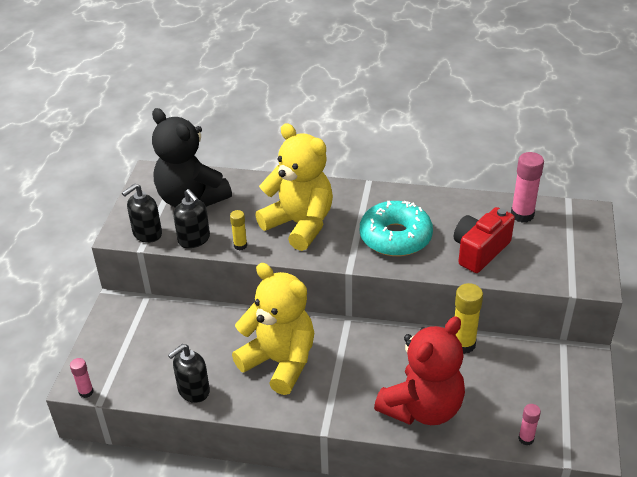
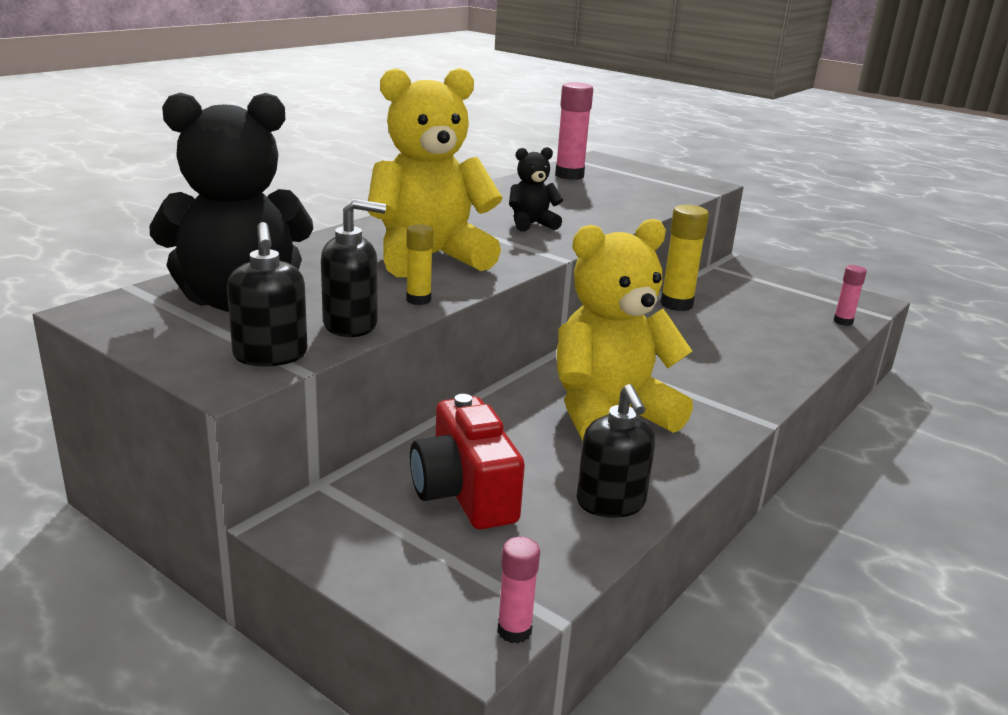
camera: 65 degrees left, 15 degrees down
(395, 237) = (531, 224): turquoise donut -> black teddy bear
(422, 408) = (765, 354): red teddy bear -> none
(480, 251) = (607, 202): red camera -> red camera (464, 493)

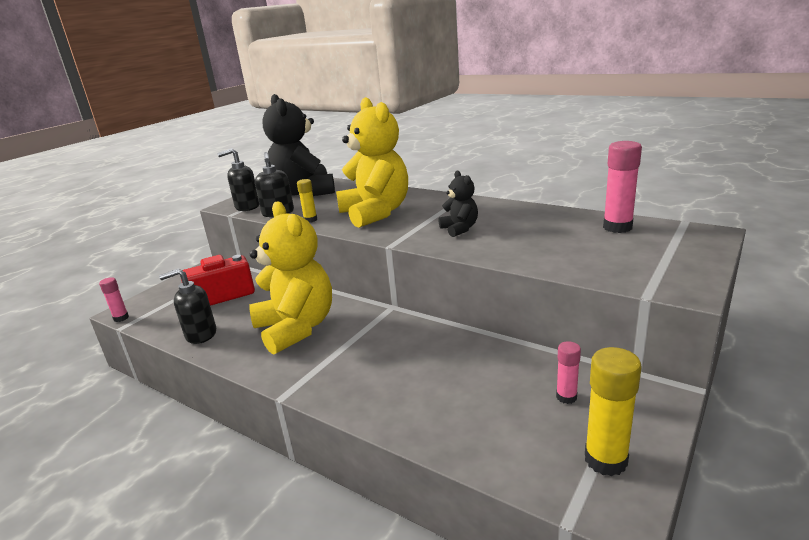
camera: 90 degrees right, 0 degrees up
(676, 304) = (500, 350): yellow glue stick -> yellow glue stick (605, 460)
(843, 321) = (521, 469): pink glue stick -> pink glue stick (566, 397)

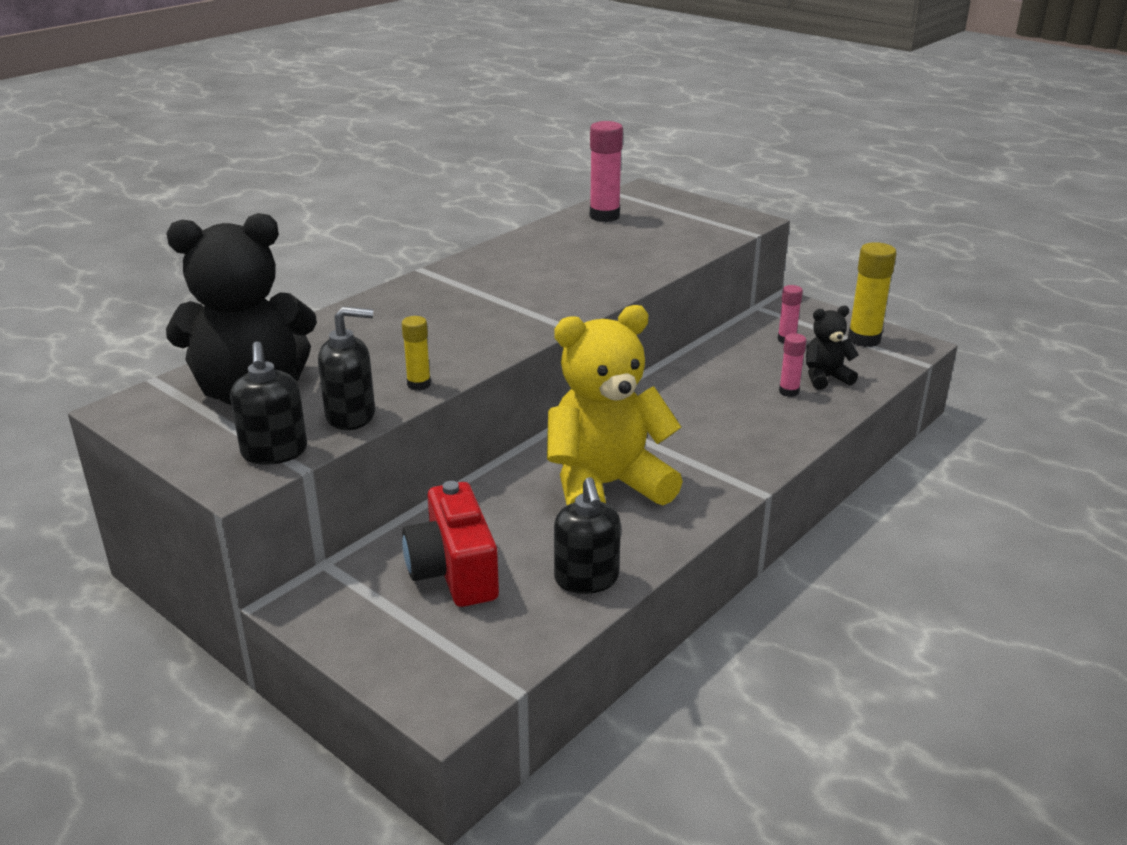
camera: 85 degrees left, 5 degrees up
(121, 318) = (475, 699): pink glue stick -> pink glue stick (789, 391)
(375, 213) = (438, 332): yellow teddy bear -> none
(459, 229) = (549, 285): black teddy bear -> black teddy bear (825, 378)

